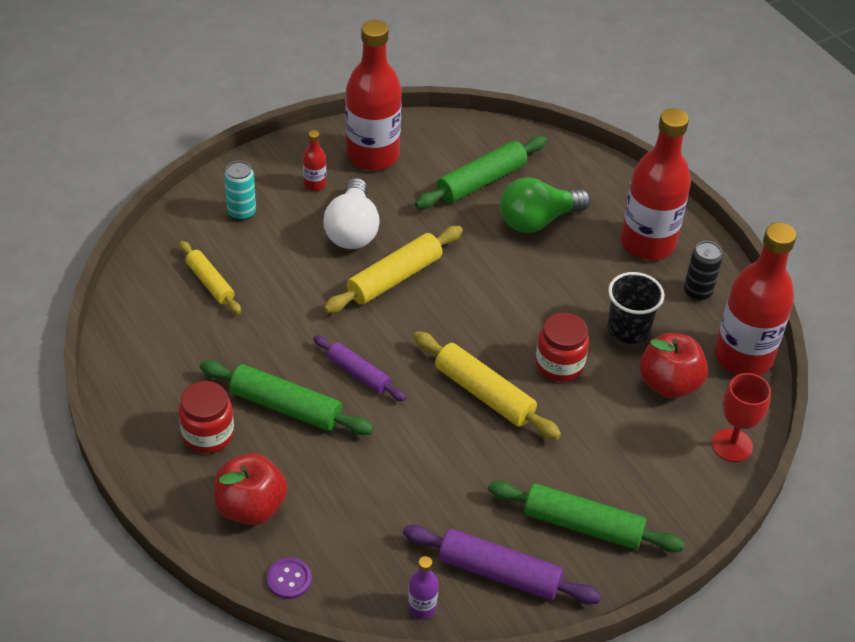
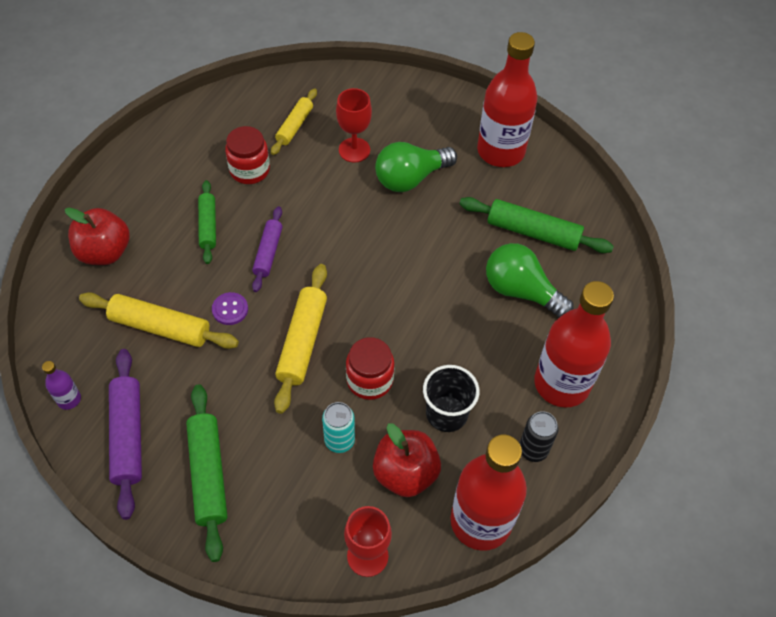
camera: 60 degrees right, 10 degrees up
(208, 434) = (155, 196): red jar -> red jar (249, 170)
(241, 212) = (376, 108): turquoise can -> turquoise can (339, 440)
(282, 253) = (354, 150): none -> red goblet
(286, 407) = (208, 226): green rolling pin -> green rolling pin, size x0.64
(289, 579) = (53, 305): purple button -> purple button (230, 309)
(314, 184) = (440, 133): red bottle -> none
(352, 230) = (411, 178): white light bulb -> green light bulb
(394, 278) = (381, 227): yellow rolling pin -> yellow rolling pin (160, 327)

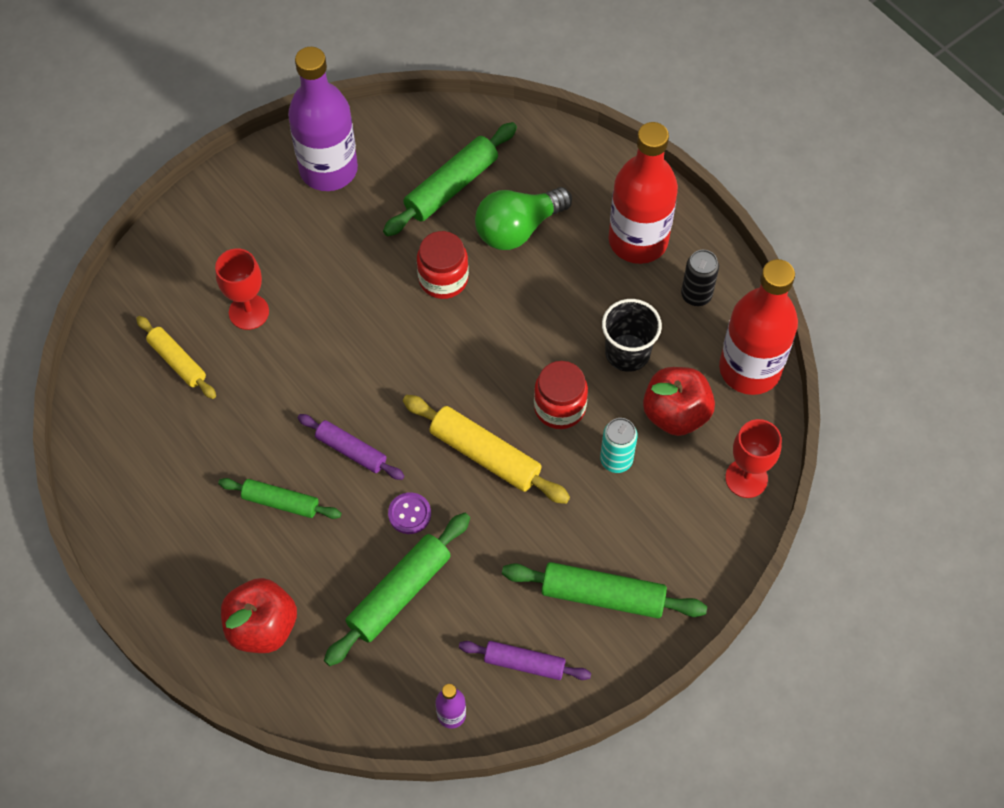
camera: 65 degrees left, 5 degrees up
(128, 436) = (524, 663): purple rolling pin -> purple rolling pin, size x0.64
(160, 327) = (399, 593): yellow rolling pin -> green rolling pin
(249, 170) = (220, 432): red jar -> red jar (443, 279)
(411, 178) = (320, 271): green light bulb -> none
(500, 151) = (328, 169): red bottle -> purple bottle

